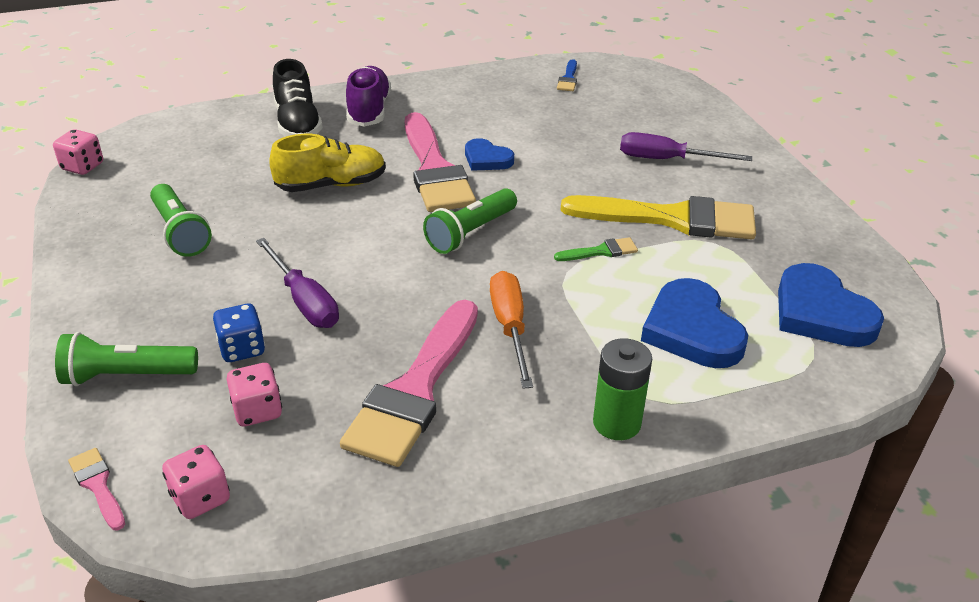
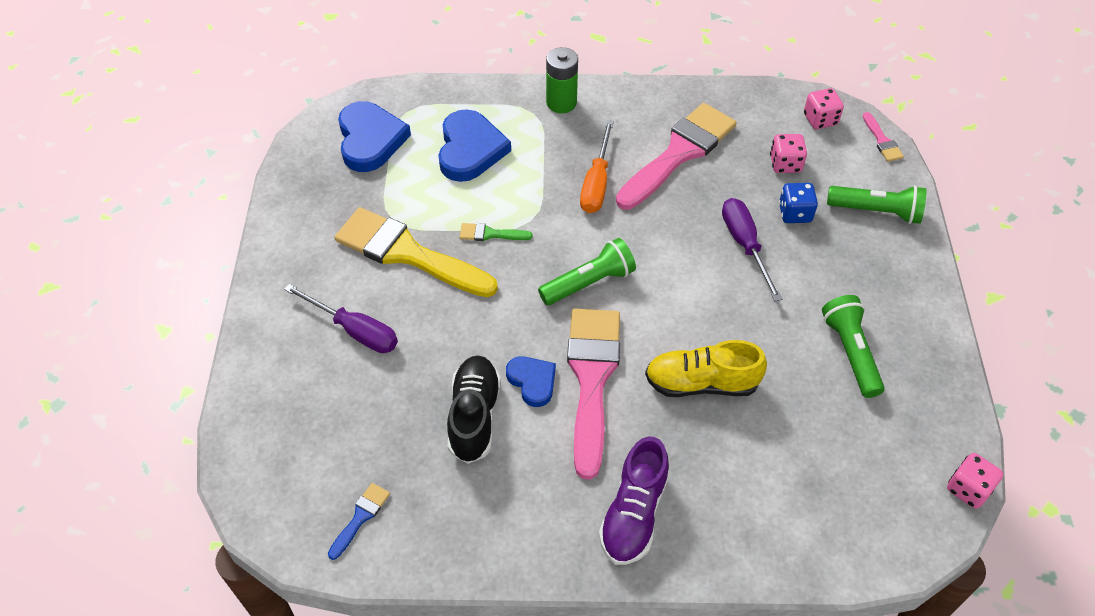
camera: 160 degrees left, 15 degrees up
(298, 124) = (723, 509): black shoe -> black shoe (474, 416)

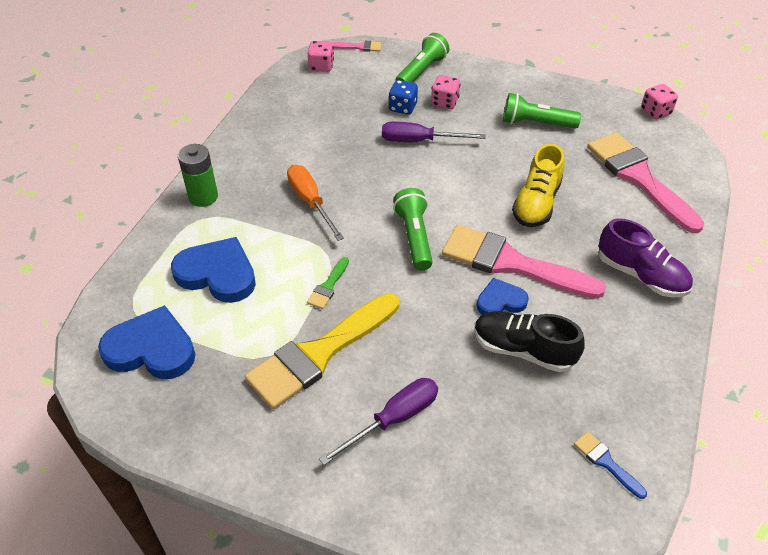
camera: 70 degrees left, 5 degrees down
(596, 183) = (310, 202): orange screwdriver -> orange screwdriver turned 150 degrees counterclockwise
(679, 153) = (308, 145): pink brush -> pink brush (638, 177)
(785, 164) = (353, 96): pink dice -> pink dice (444, 102)

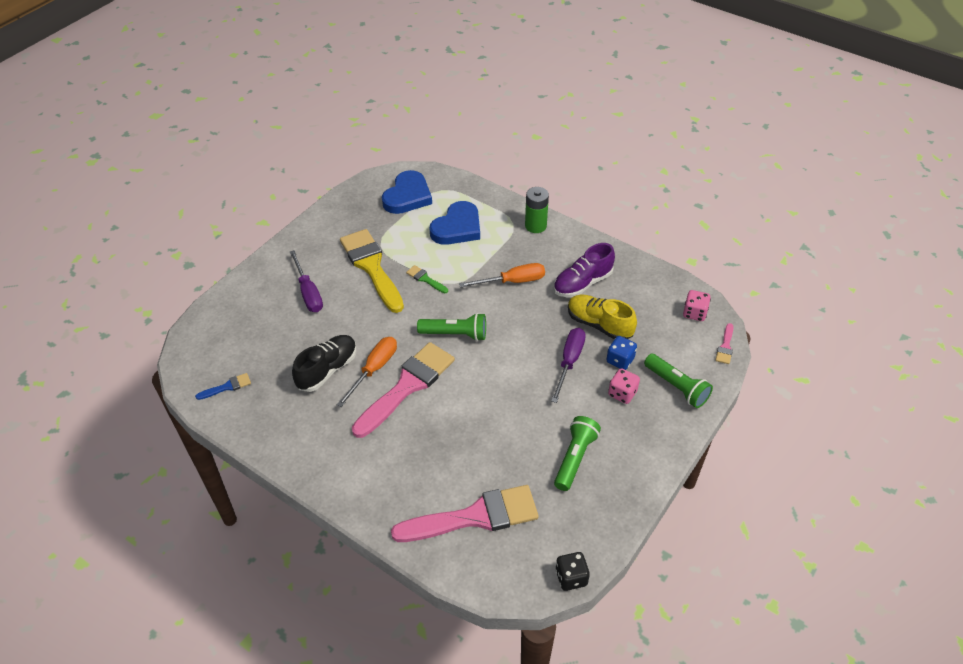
camera: 105 degrees right, 0 degrees up
(500, 301) = (374, 369): blue heart -> orange screwdriver
(536, 203) = (467, 423): yellow shoe -> yellow shoe (599, 325)
(640, 275) = (362, 469): purple shoe -> purple shoe (582, 283)
(655, 112) = (571, 577): pink dice -> black dice

